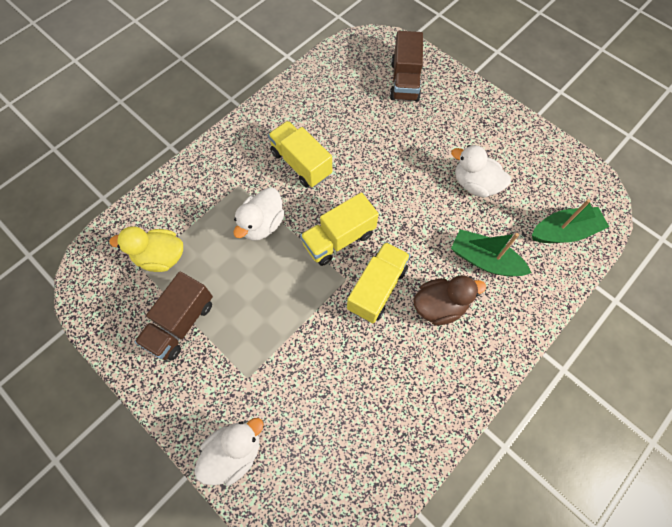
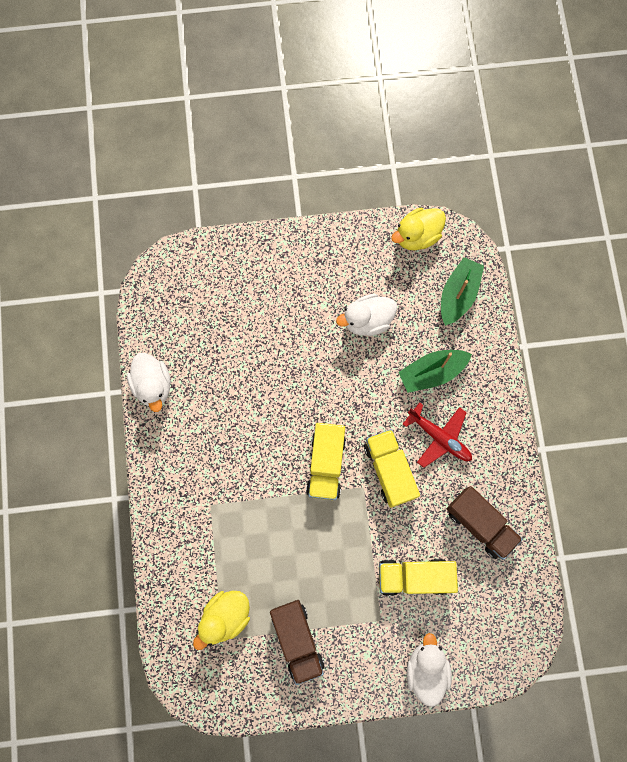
camera: 50 degrees left, 10 degrees up
(262, 224) = (263, 514): white duck -> white duck (153, 385)
(301, 163) = (233, 438): yellow truck -> yellow truck (414, 577)
(404, 81) = (225, 285): brown truck -> brown truck (480, 524)
(439, 306) = (439, 437): brown duck -> red plane
(573, 169) = (417, 236): none -> yellow duck

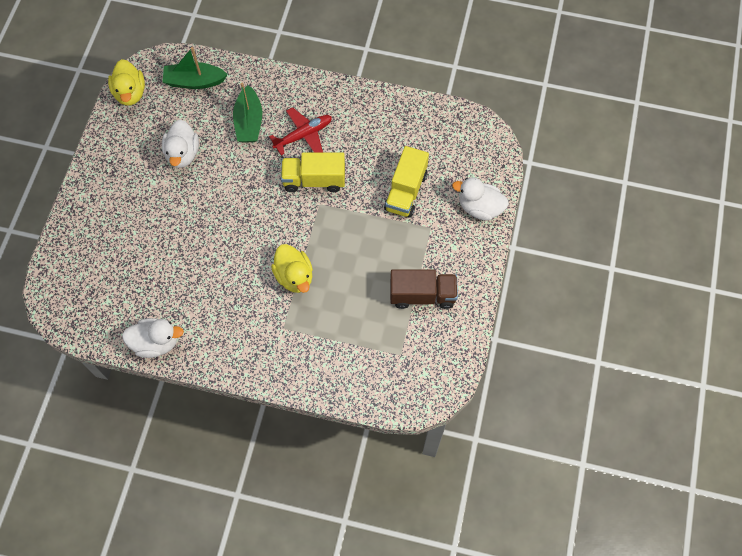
camera: 70 degrees left, 10 degrees down
(225, 616) = (382, 346): yellow duck -> yellow duck (294, 276)
(326, 464) = (288, 225): yellow truck -> none
(458, 295) = (194, 81): green boat -> green boat turned 45 degrees counterclockwise
(480, 524) = (383, 131): brown truck -> none

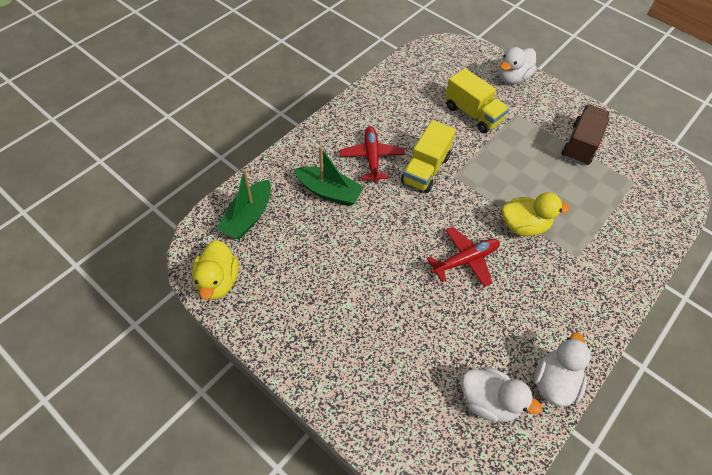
camera: 65 degrees left, 10 degrees down
(130, 93) = (218, 281): yellow duck -> yellow duck turned 75 degrees clockwise
(183, 154) = (330, 262): white duck -> white duck (489, 401)
(234, 244) = (465, 260): none -> red plane

